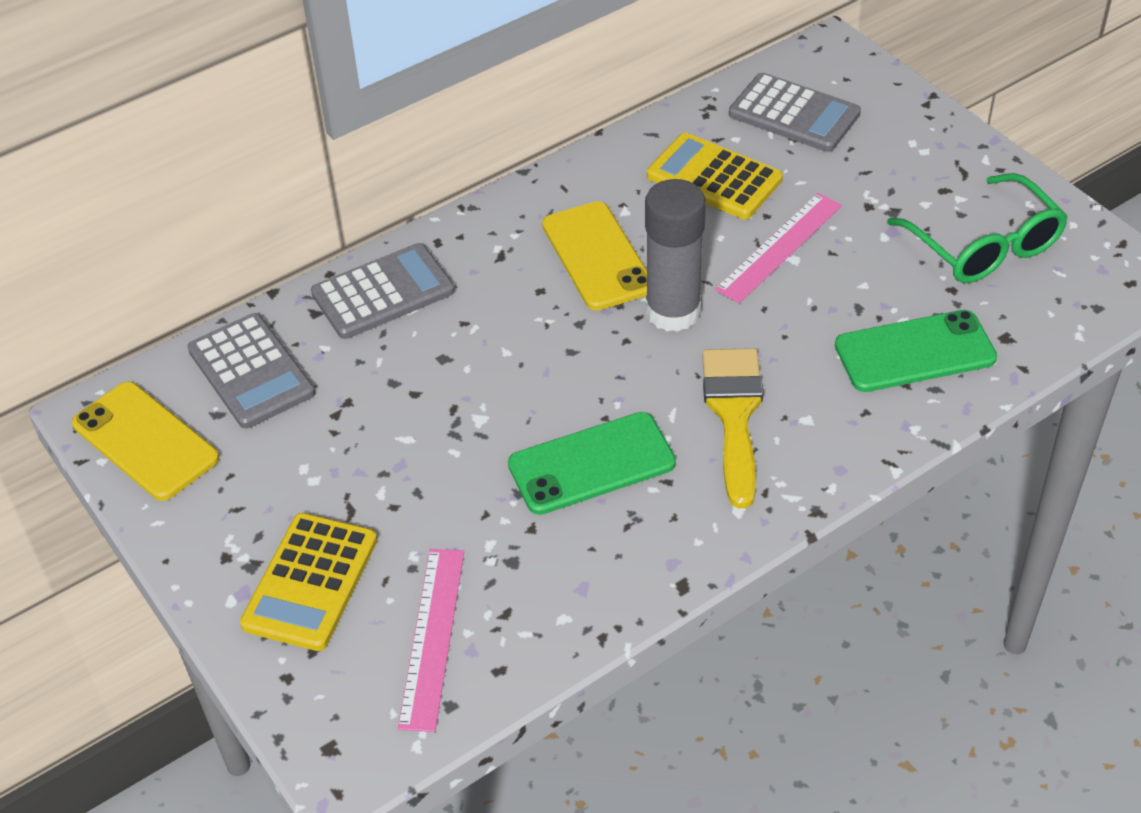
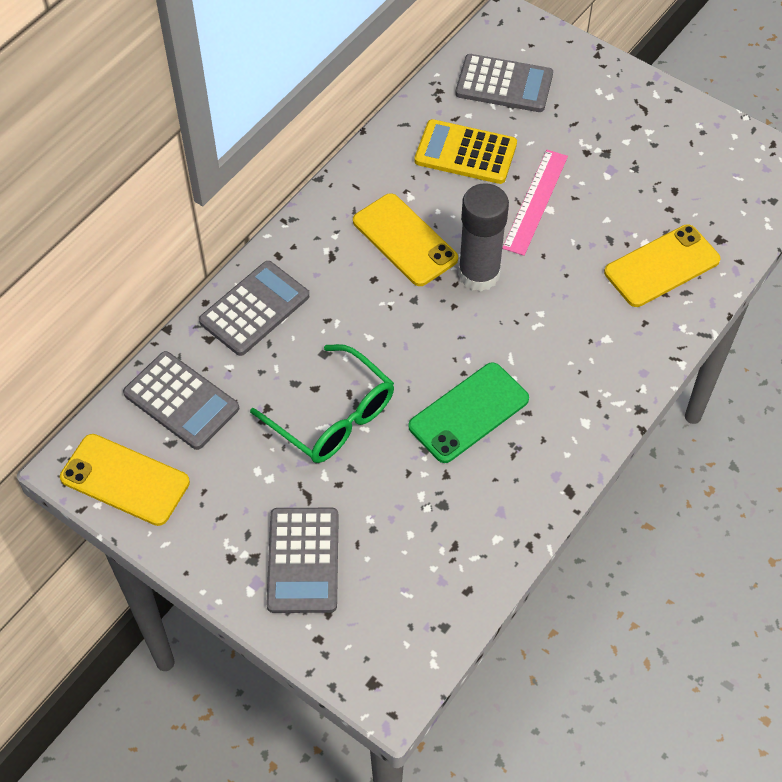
camera: 20 degrees left, 10 degrees up
(310, 582) = (303, 560): yellow calculator -> grey calculator
(432, 637) = (410, 579): pink ruler -> none
(734, 414) = (554, 347): yellow brush -> none
(915, 352) = (662, 266): green phone -> yellow phone
(985, 246) = (680, 168): green glasses -> green glasses (333, 417)

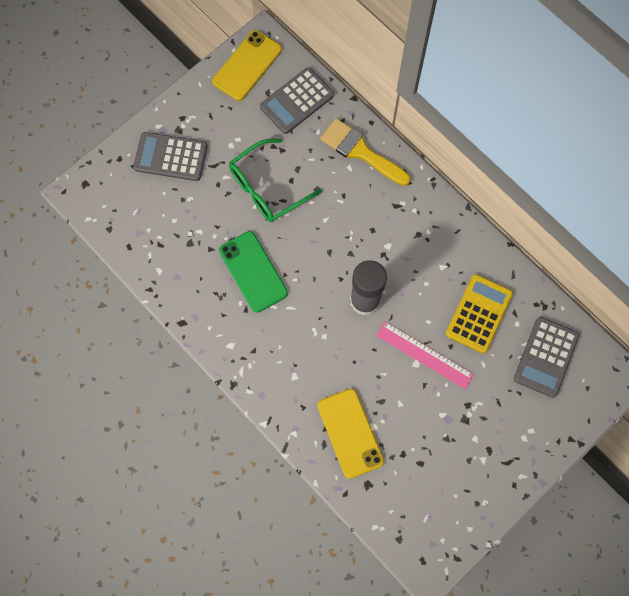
camera: 100 degrees right, 15 degrees up
(254, 309) = (360, 151): grey calculator -> yellow brush
(404, 240) = (403, 256): yellow phone -> none

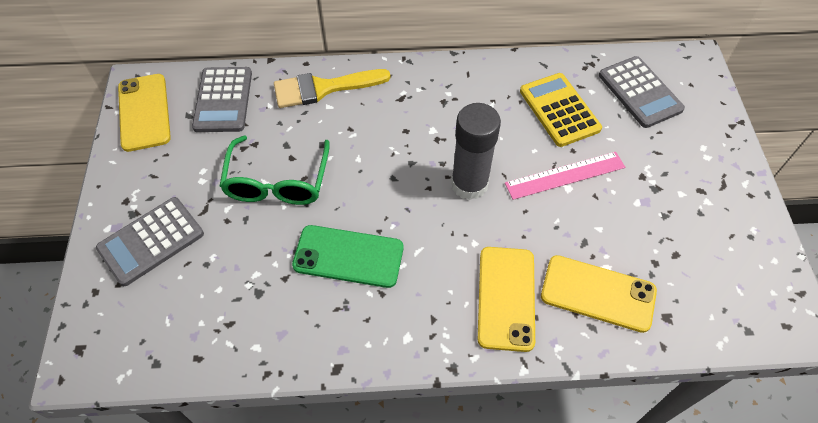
camera: 50 degrees left, 15 degrees down
(302, 381) = (506, 298): none -> yellow phone

